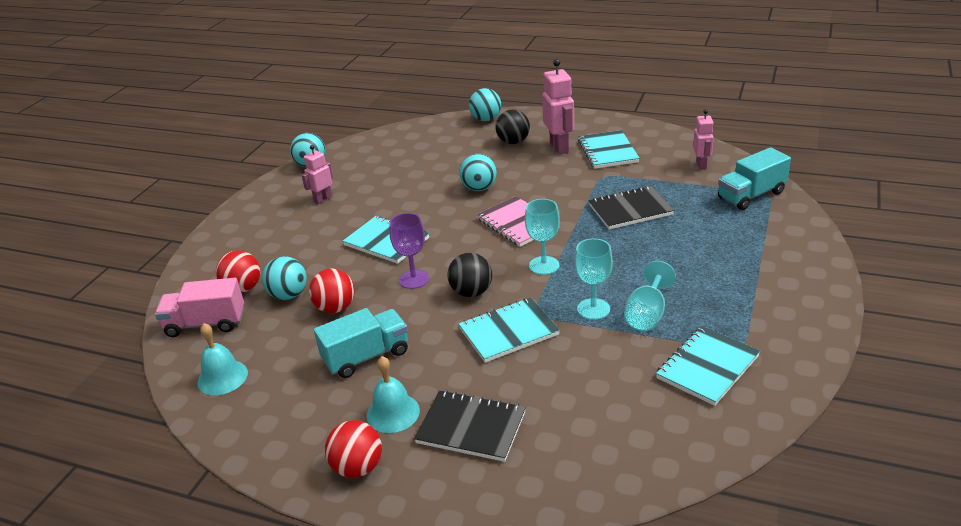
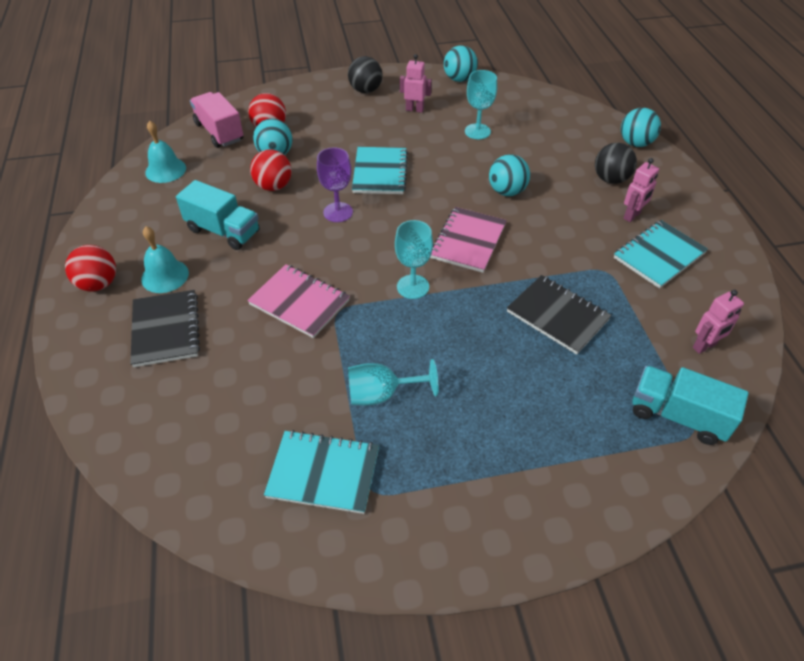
camera: 55 degrees right, 15 degrees up
(471, 292) = (341, 255): black ball -> black ball (365, 90)
(508, 332) = (299, 302): turquoise notebook -> pink notebook
(559, 147) = (632, 216): pink robot -> pink robot, size x0.62
(593, 309) = (366, 349): turquoise goblet -> turquoise goblet (477, 131)

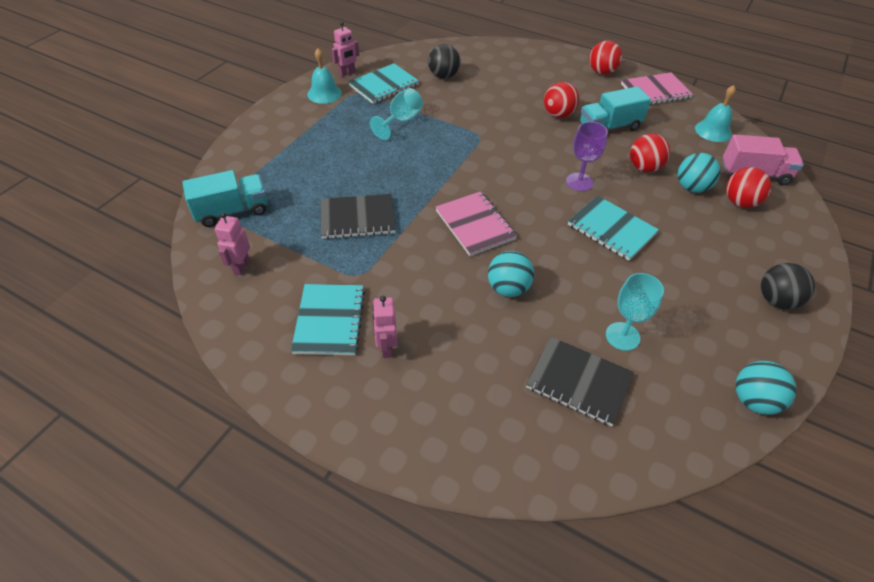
camera: 130 degrees right, 0 degrees up
(165, 276) = (585, 93): turquoise bell -> turquoise bell (324, 93)
(166, 329) = (536, 79): black notebook -> black notebook (578, 382)
(234, 274) = (558, 115): none -> red ball
(299, 302) = (504, 126): pink notebook -> pink notebook (655, 91)
(413, 287) = (463, 174): turquoise goblet -> none
(414, 109) = (706, 315): pink robot -> pink robot (347, 73)
(610, 179) = (446, 379): black ball -> black ball (443, 76)
(635, 143) = (476, 464): turquoise ball -> none

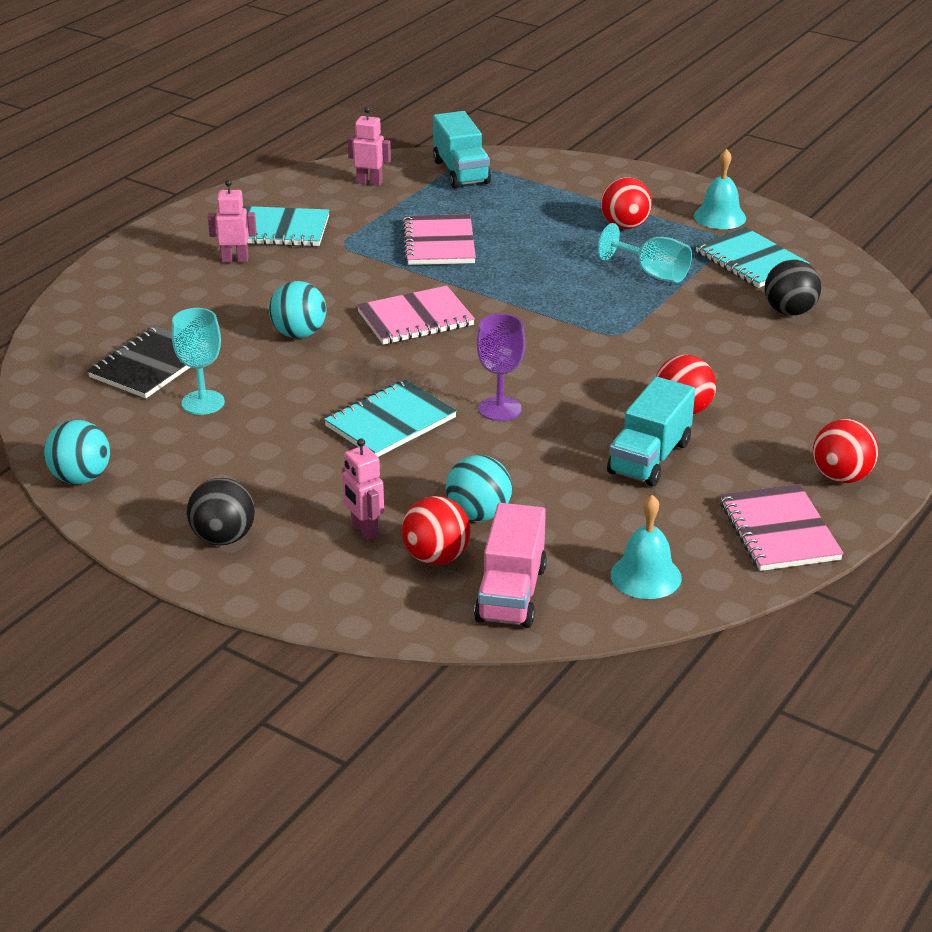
camera: 95 degrees right, 15 degrees down
(347, 73) = (781, 232): pink robot -> pink robot (364, 530)
(357, 218) = (438, 243): black notebook -> pink notebook
(609, 127) = (649, 458): turquoise truck -> turquoise truck turned 135 degrees counterclockwise
(644, 168) = (533, 475): red ball -> red ball (625, 226)

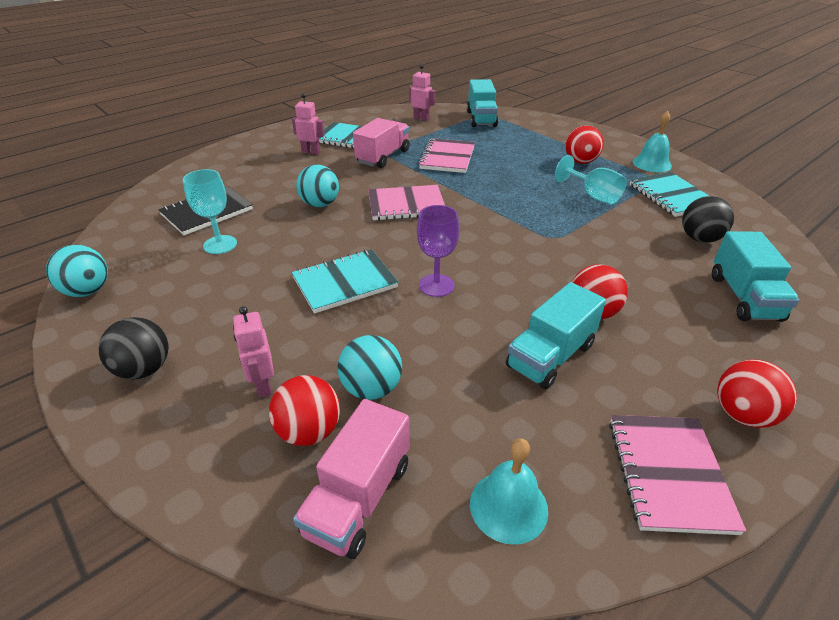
camera: 15 degrees right, 5 degrees up
(346, 253) = (383, 157): none -> pink truck
(841, 371) = (744, 297): none -> turquoise truck

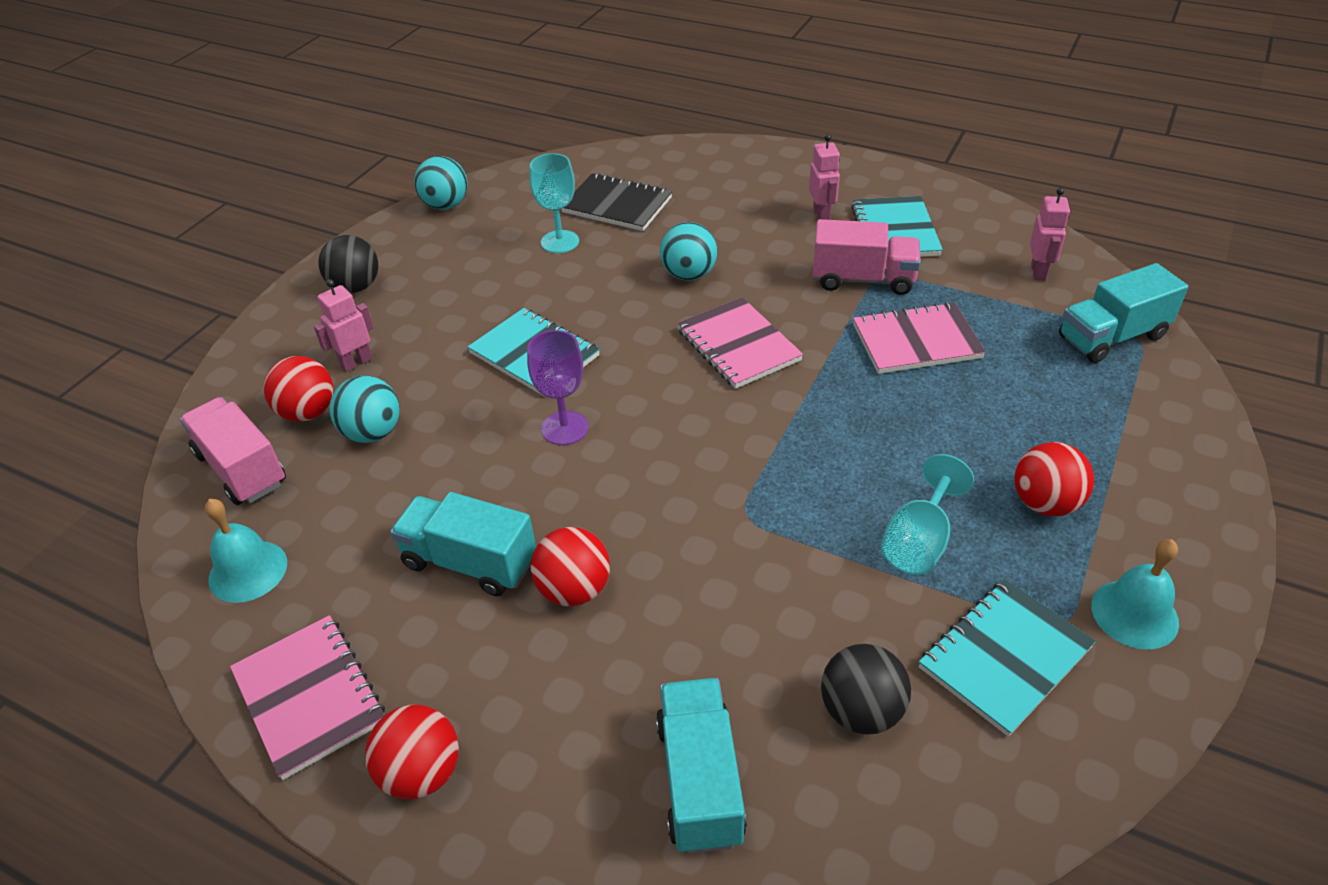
camera: 70 degrees right, 5 degrees up
(358, 498) = (241, 469): pink truck -> pink truck turned 45 degrees clockwise
(668, 474) = (310, 697): pink notebook -> pink notebook turned 75 degrees clockwise
(744, 297) = (699, 780): turquoise truck -> turquoise truck turned 105 degrees clockwise

